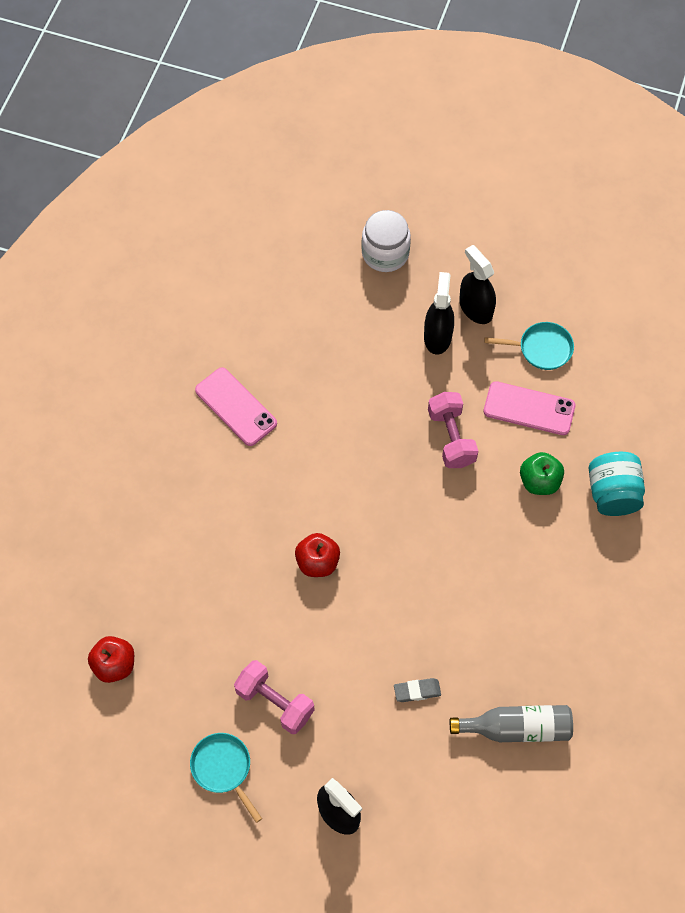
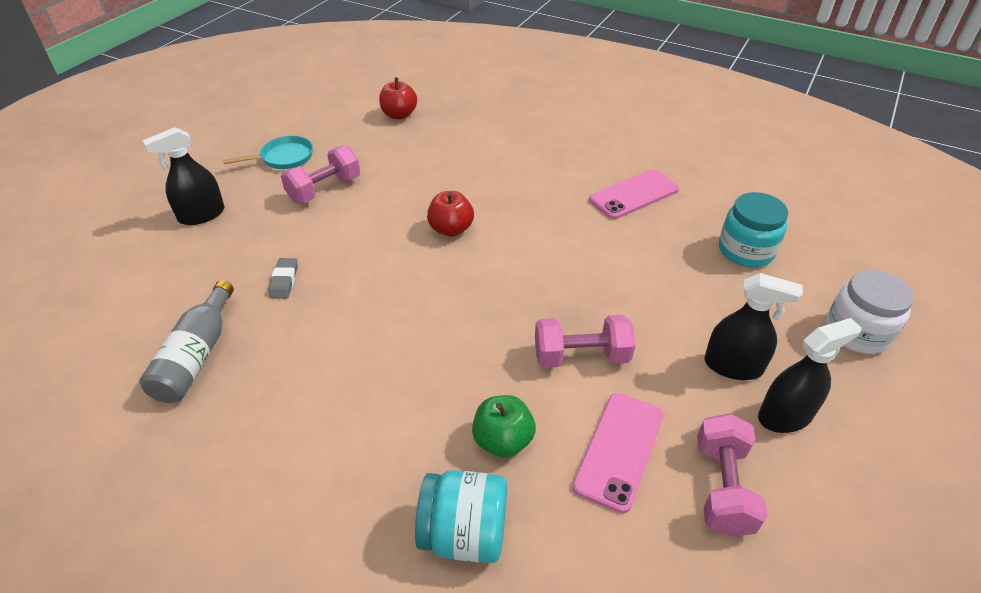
camera: 100 degrees right, 20 degrees down
(303, 318) = (745, 250): none -> turquoise jar
(541, 349) = (722, 487): turquoise pan -> pink dumbbell

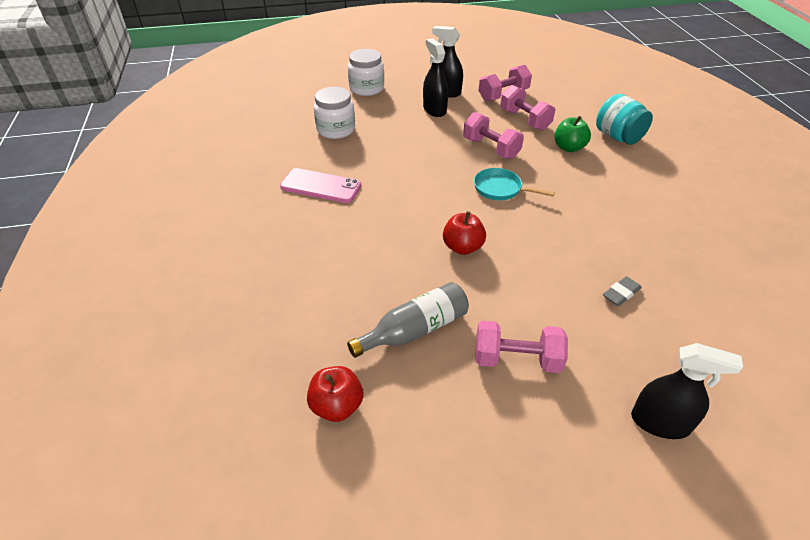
camera: 130 degrees left, 0 degrees up
(196, 356) = (717, 282): grey bottle -> grey bottle (415, 330)
(284, 158) = (519, 443): turquoise pan -> turquoise pan (500, 189)
(619, 450) = (524, 120): pink phone -> pink dumbbell
(745, 250) = (336, 130): turquoise jar -> white jar

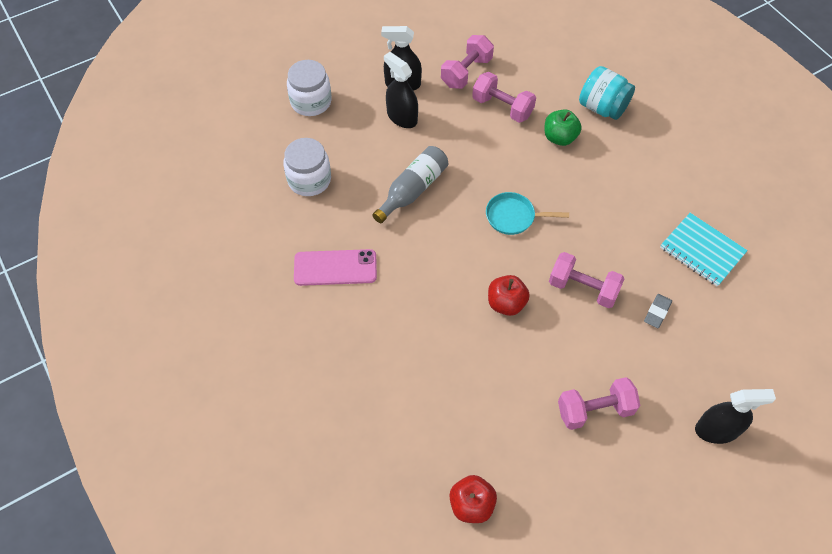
camera: 20 degrees left, 15 degrees up
(415, 330) = (502, 409): grey bottle -> grey bottle (413, 190)
(491, 148) = (483, 161): pink dumbbell -> pink dumbbell (583, 288)
(689, 256) = (702, 250): none -> turquoise notebook

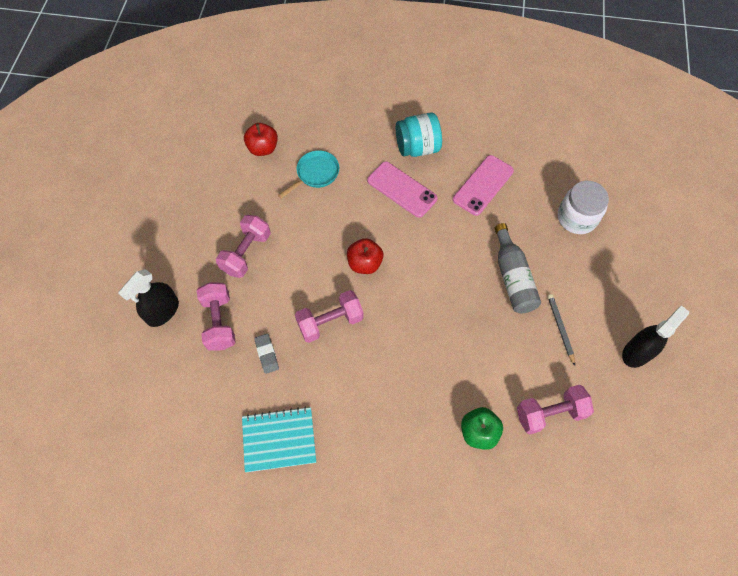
camera: 130 degrees right, 5 degrees up
(311, 102) = (663, 269): white jar -> none
(401, 330) = (402, 189): none -> pink phone
(402, 117) = (596, 324): black spray bottle -> none
(428, 136) = (560, 328): none -> grey pencil
(466, 72) = (616, 417): pink dumbbell -> pink dumbbell (219, 322)
(513, 217) = (430, 327): turquoise pan -> turquoise pan (315, 174)
(602, 107) = (483, 504): turquoise jar -> turquoise jar (417, 147)

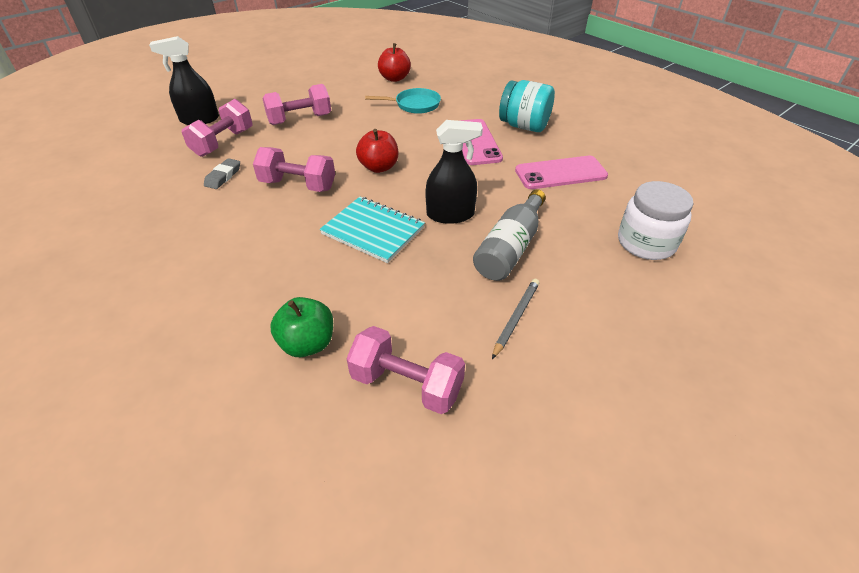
camera: 40 degrees right, 20 degrees down
(279, 439) = (146, 229): turquoise notebook -> turquoise notebook (373, 231)
(637, 352) = (598, 404): black spray bottle -> black spray bottle (450, 215)

